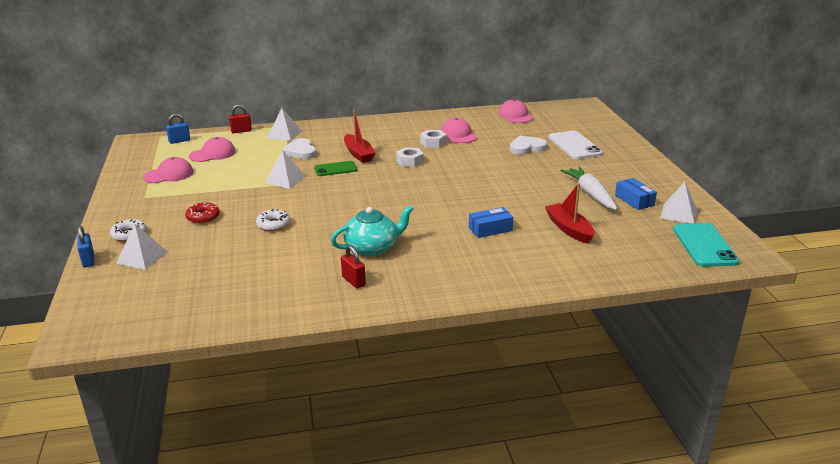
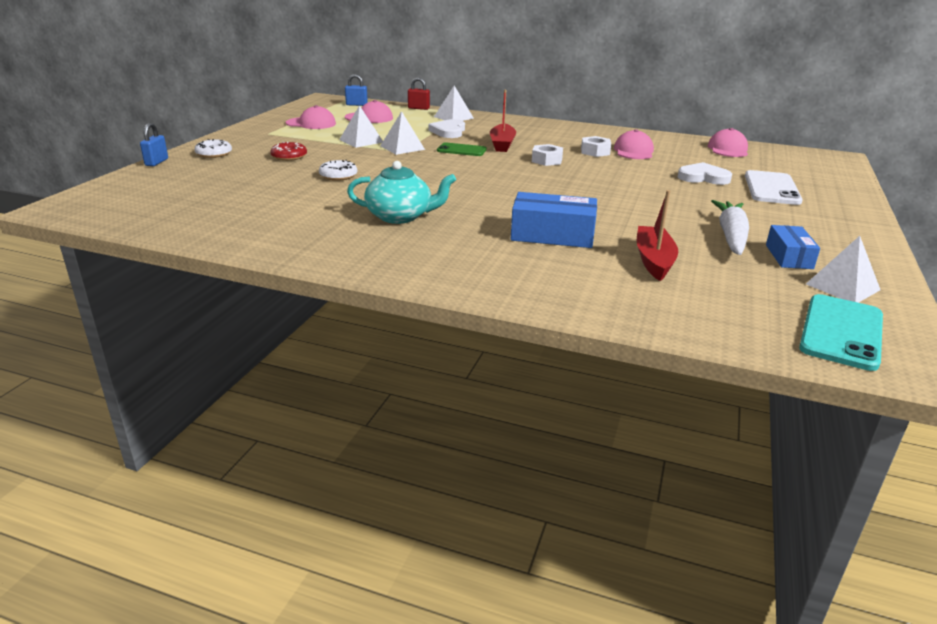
camera: 30 degrees right, 0 degrees up
(142, 257) = (197, 170): white pyramid -> white pyramid (361, 141)
(353, 281) = (339, 237): red padlock -> none
(490, 229) = (552, 235): blue box -> blue box, size x1.57

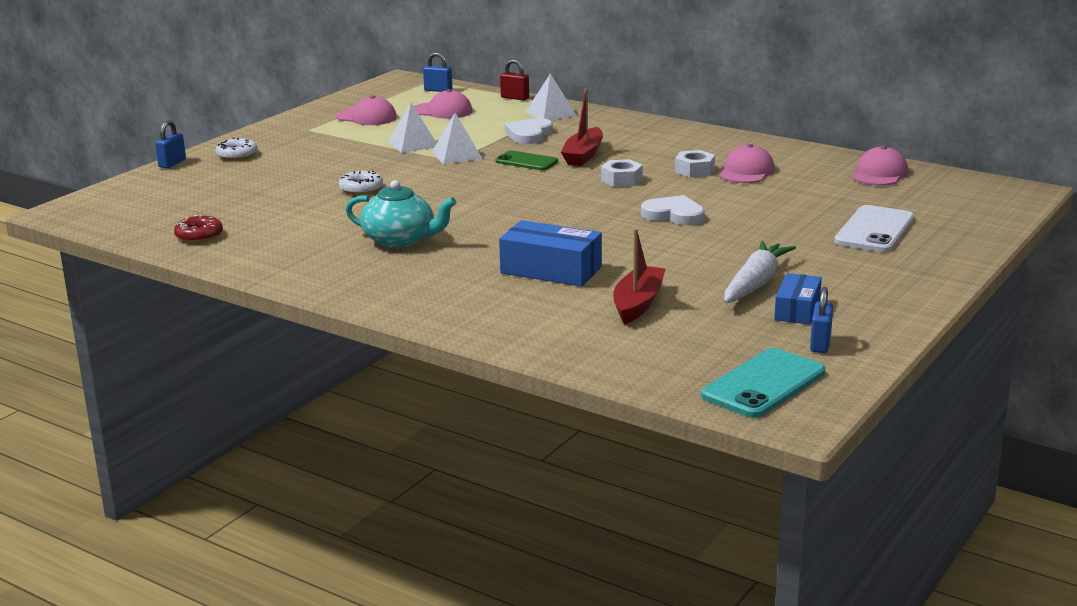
camera: 15 degrees right, 5 degrees down
(289, 156) = (318, 162): red donut -> red donut (199, 235)
(703, 177) = (801, 211): white heart -> white heart (674, 215)
(842, 287) = (820, 344): white pyramid -> blue padlock

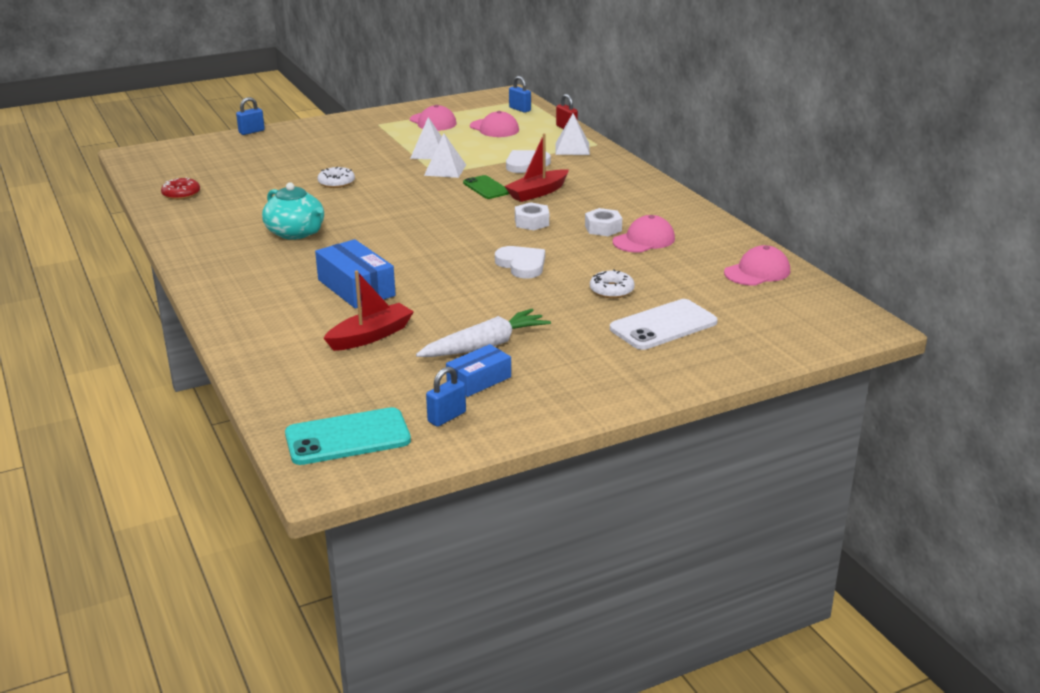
camera: 30 degrees right, 5 degrees up
(237, 155) = (301, 134): white donut -> white donut (611, 290)

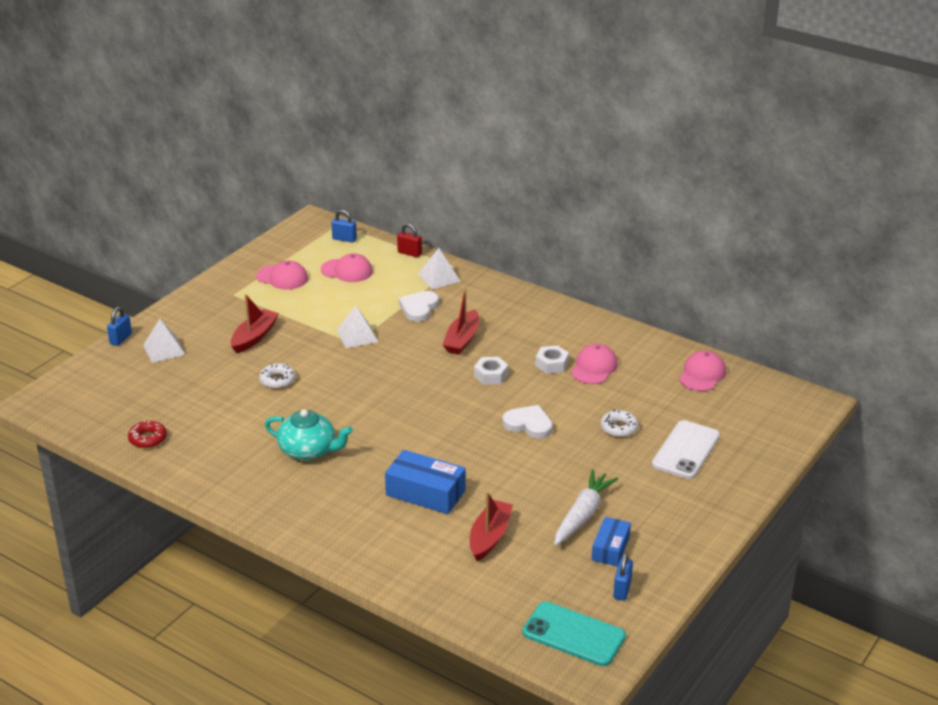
camera: 30 degrees left, 5 degrees up
(347, 437) = (573, 634): turquoise phone -> turquoise phone turned 75 degrees clockwise
(357, 152) = (254, 337): none -> red boat
(429, 153) = (321, 318): white pyramid -> white pyramid (164, 349)
(486, 188) = (414, 347): green phone -> none

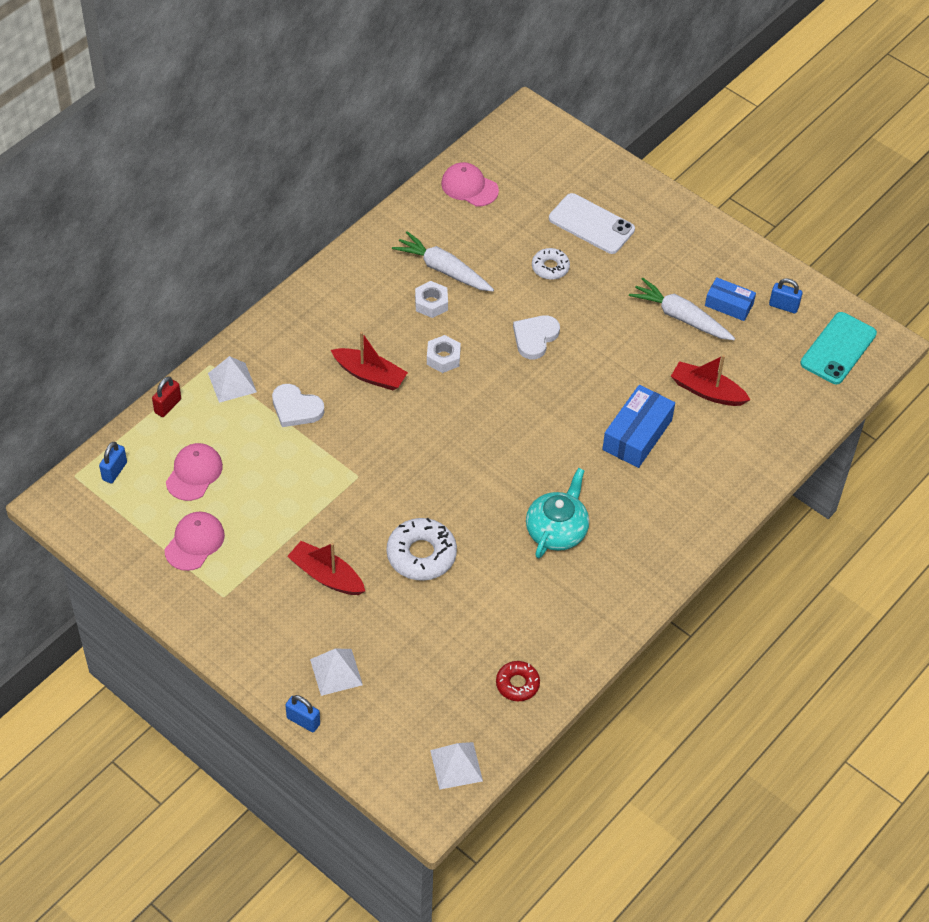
camera: 85 degrees left, 20 degrees up
(277, 380) = (421, 555): white donut -> white donut, size x1.66
(357, 336) = (343, 472): white pyramid -> white pyramid (456, 765)
(594, 367) = (443, 269): pink cap -> white carrot

